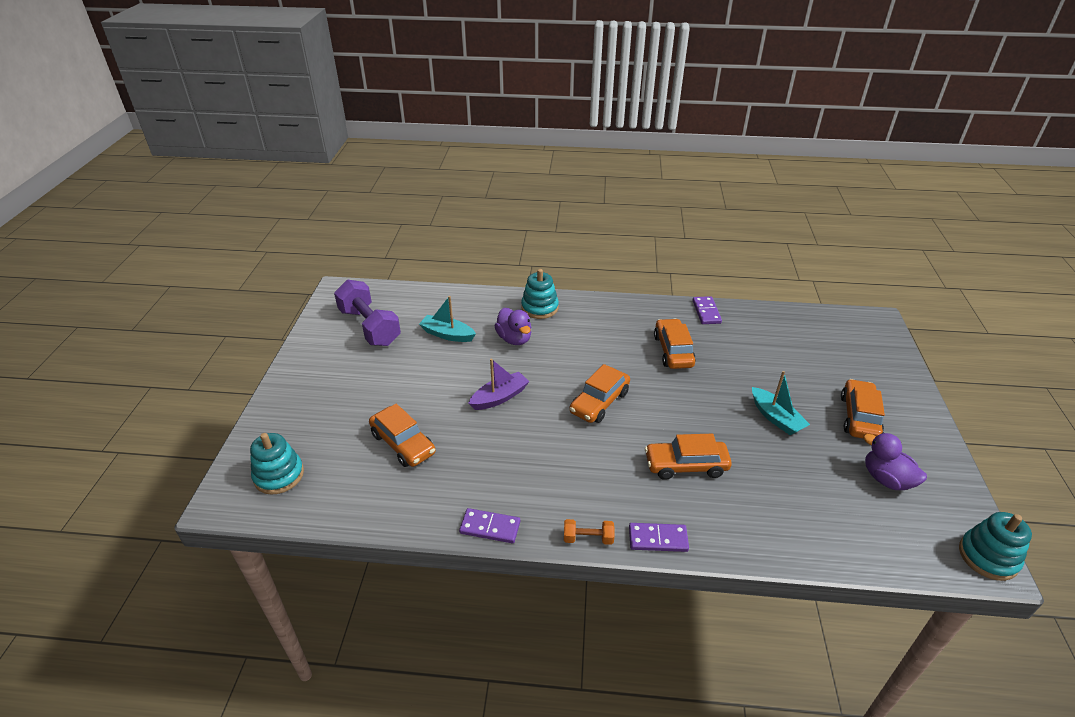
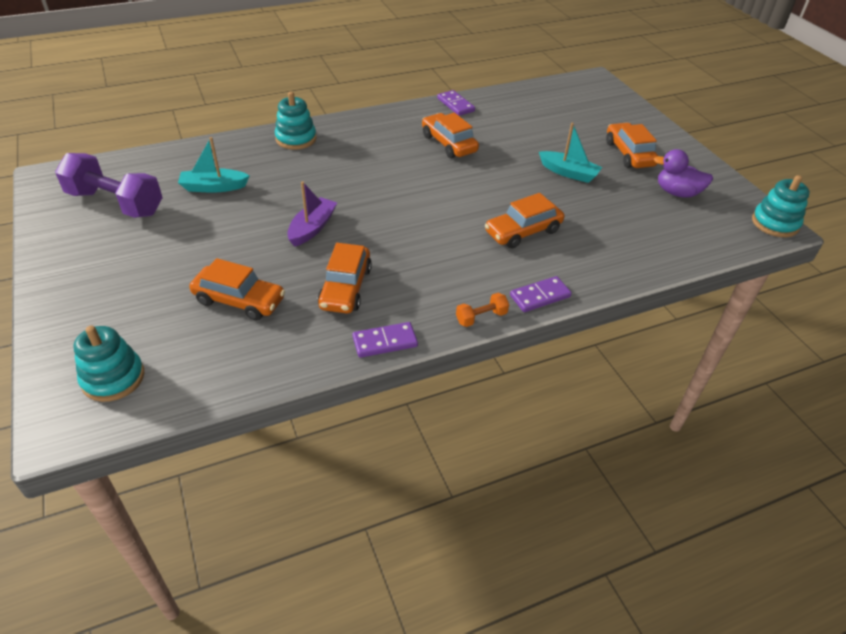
camera: 30 degrees left, 5 degrees up
(514, 339) = (290, 173): purple duck -> none
(599, 402) = (412, 204): orange car -> orange car (345, 288)

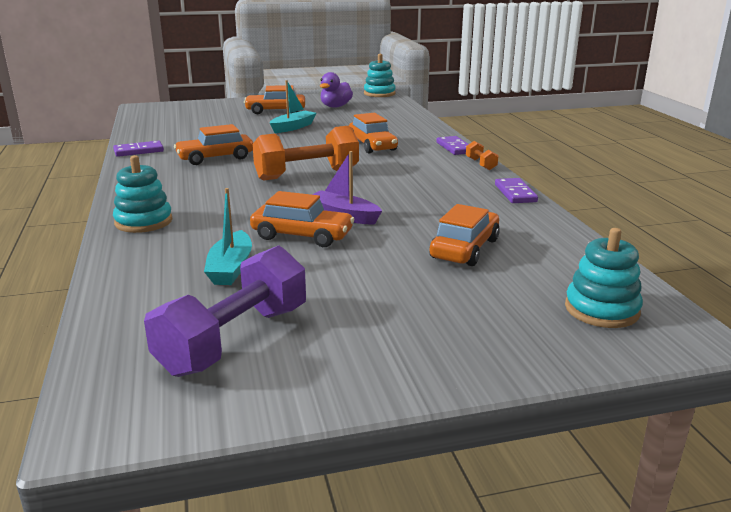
camera: 80 degrees left, 20 degrees down
(345, 288) = (444, 204): orange car -> orange car (302, 236)
(415, 198) = (307, 174): none -> orange dumbbell

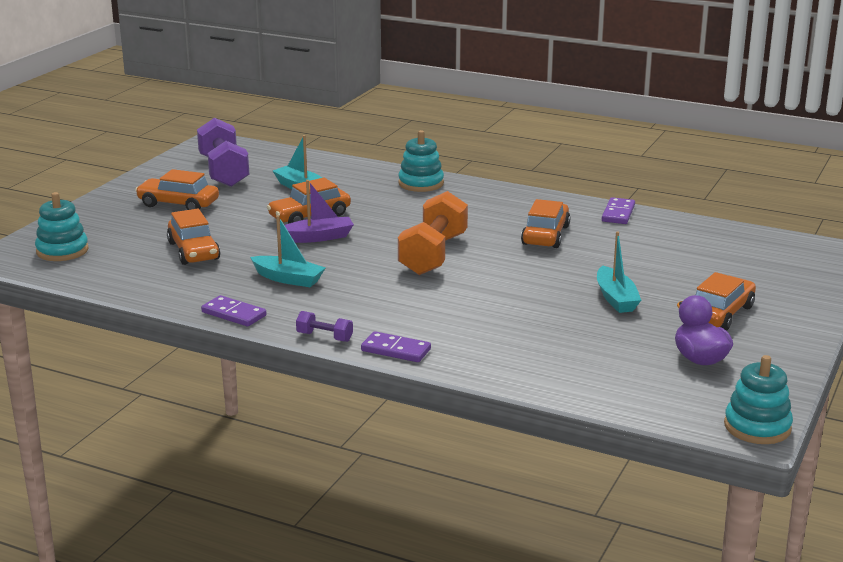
camera: 130 degrees right, 0 degrees up
(372, 145) = (475, 312): orange car -> orange car (178, 204)
(434, 198) = (288, 279): none -> turquoise boat
(481, 164) = (324, 337): orange dumbbell -> purple dumbbell

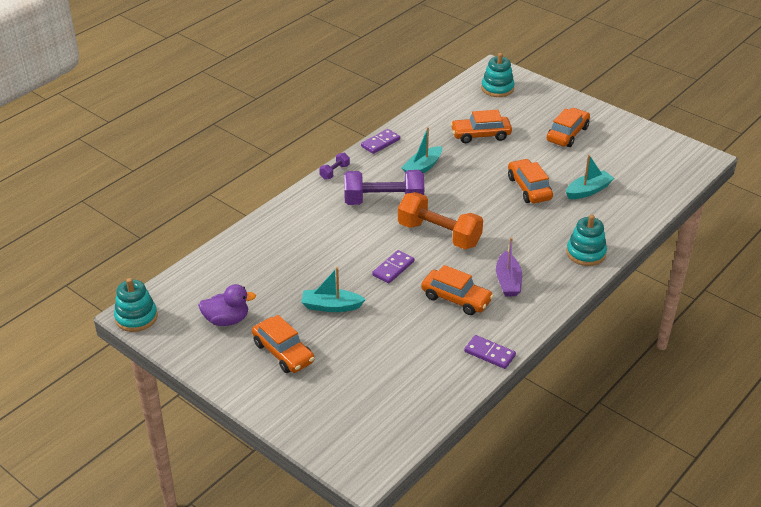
camera: 105 degrees right, 15 degrees up
(223, 171) = (631, 158): purple dumbbell -> purple dumbbell (383, 201)
(317, 237) = (487, 187): purple boat -> purple boat (508, 281)
(396, 350) = (305, 196): purple domino -> purple domino (393, 268)

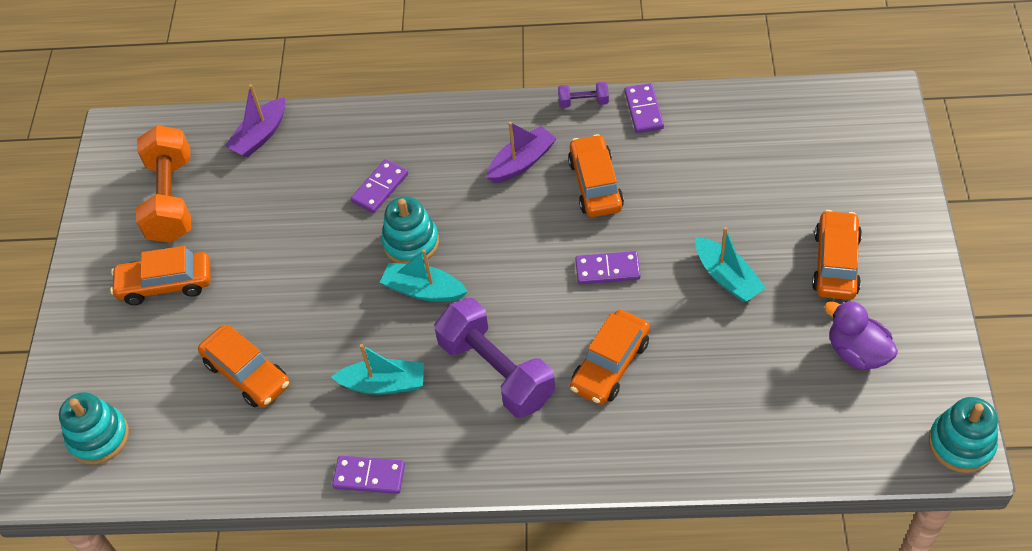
camera: 125 degrees left, 15 degrees up
(334, 172) = (488, 476): purple dumbbell -> purple dumbbell (583, 102)
(439, 234) = (504, 271): orange dumbbell -> orange dumbbell (171, 199)
(529, 188) = (328, 248): orange car -> orange car (610, 364)
(551, 223) = (380, 188): none -> purple domino
(586, 253) = (408, 131): turquoise stacking toy -> turquoise stacking toy (411, 243)
(588, 191) = (283, 193): turquoise boat -> turquoise boat (424, 290)
(644, 202) = (260, 135): none -> purple boat

